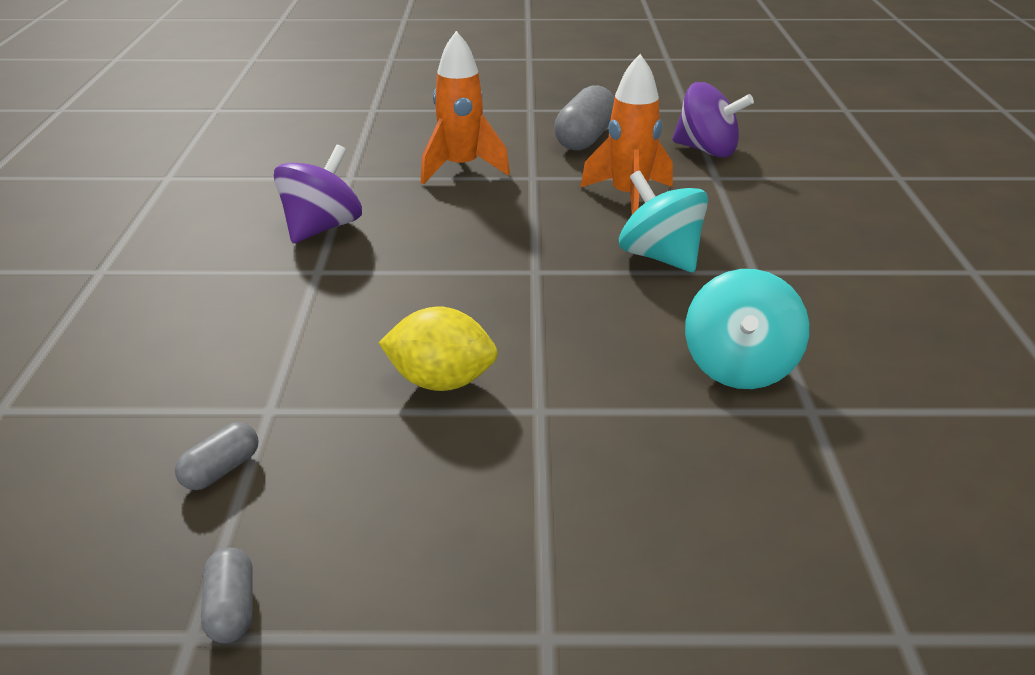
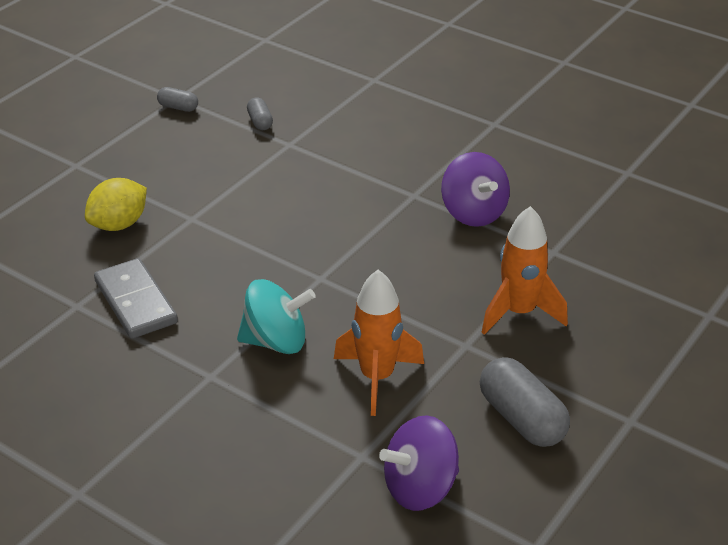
camera: 125 degrees right, 5 degrees up
(441, 382) = (250, 197): yellow lemon -> yellow lemon (119, 224)
(739, 367) = (135, 302): turquoise spinning top -> grey domino

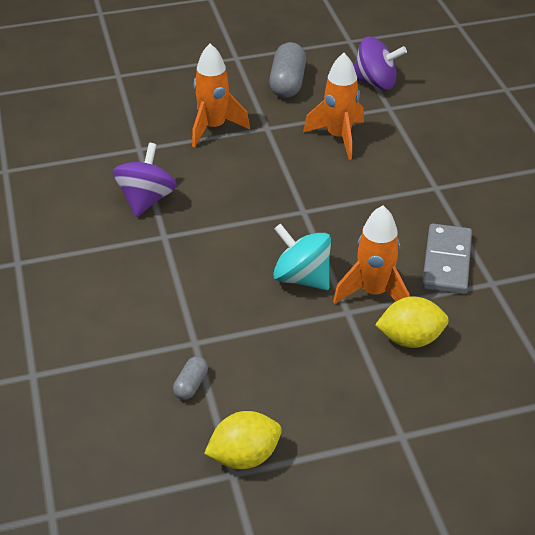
camera: 140 degrees left, 5 degrees up
(178, 107) = (244, 456): grey capsule -> yellow lemon
(182, 242) = (373, 292): none -> orange rocket
(276, 341) = (376, 186): turquoise spinning top -> turquoise spinning top (302, 277)

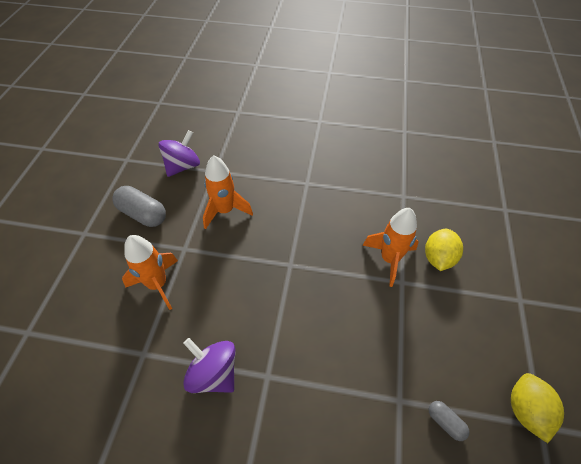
camera: 65 degrees left, 10 degrees up
(302, 277) = (358, 295): turquoise spinning top -> none
(447, 262) = (377, 209): grey domino -> none

